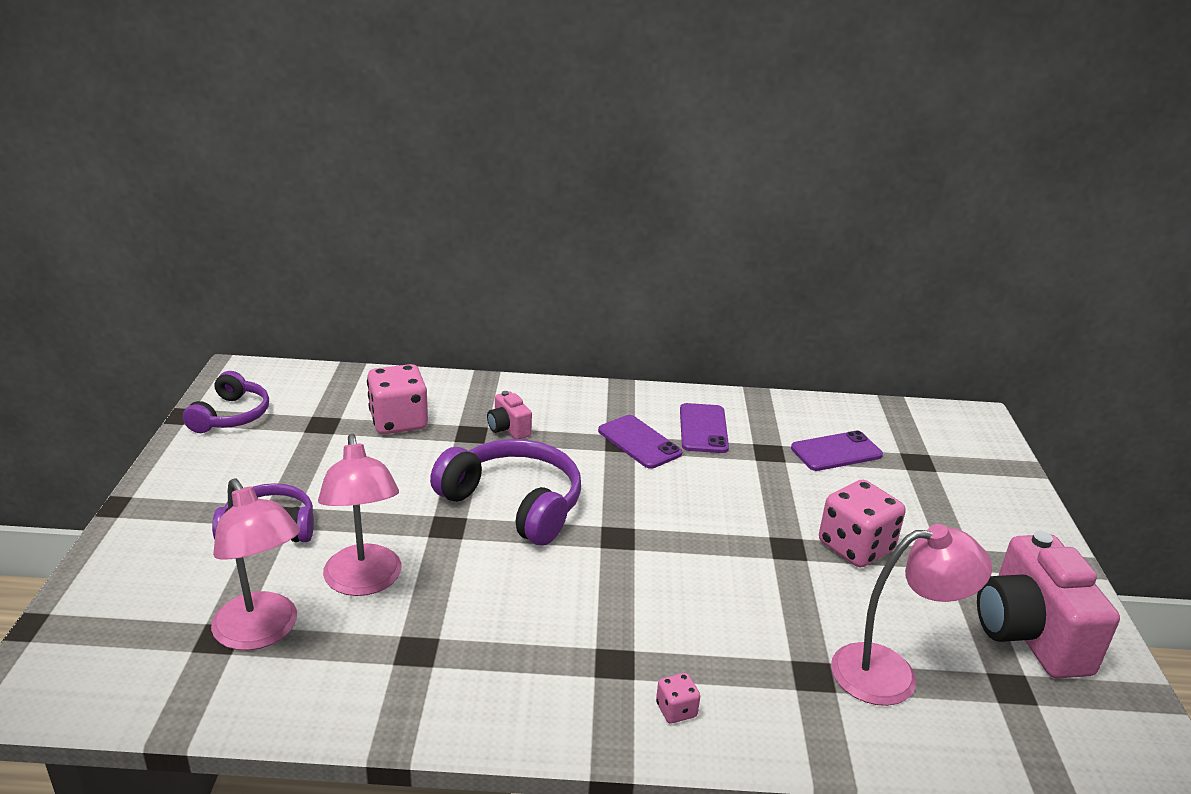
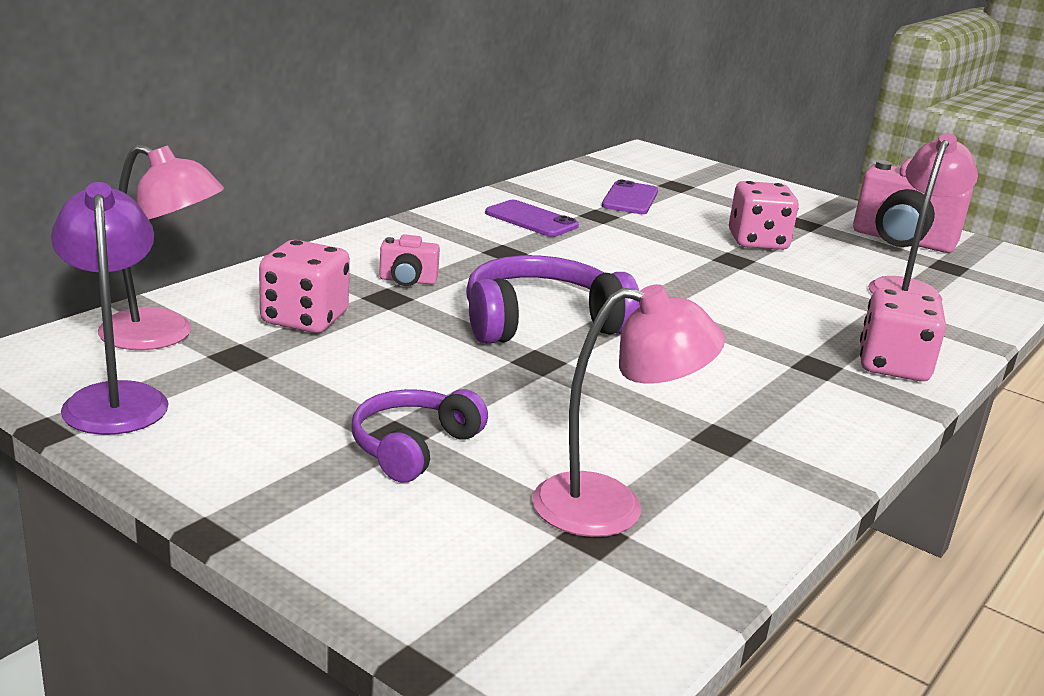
camera: 55 degrees left, 5 degrees down
(231, 415) = (115, 398): purple headphones -> purple lamp
(364, 582) = (584, 428): pink lamp -> pink lamp (163, 335)
(639, 442) = (516, 246): purple phone -> none
(676, 710) = (893, 366): pink dice -> pink dice, size x2.14

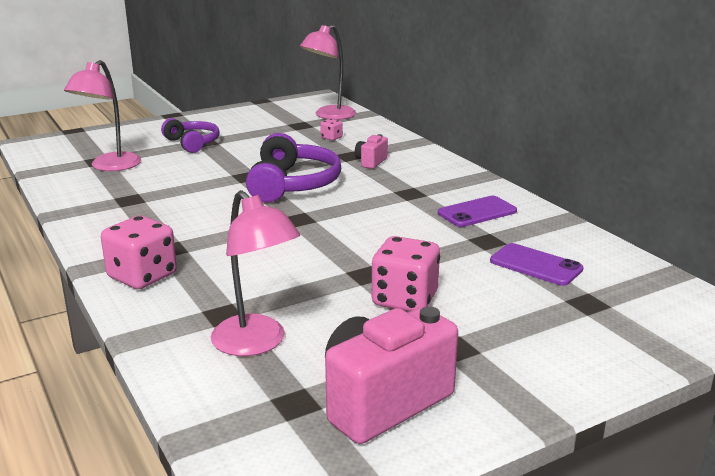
camera: 115 degrees right, 0 degrees up
(115, 398) = (276, 108): purple lamp -> none
(304, 319) = (331, 138): pink dice -> pink dice, size x0.47

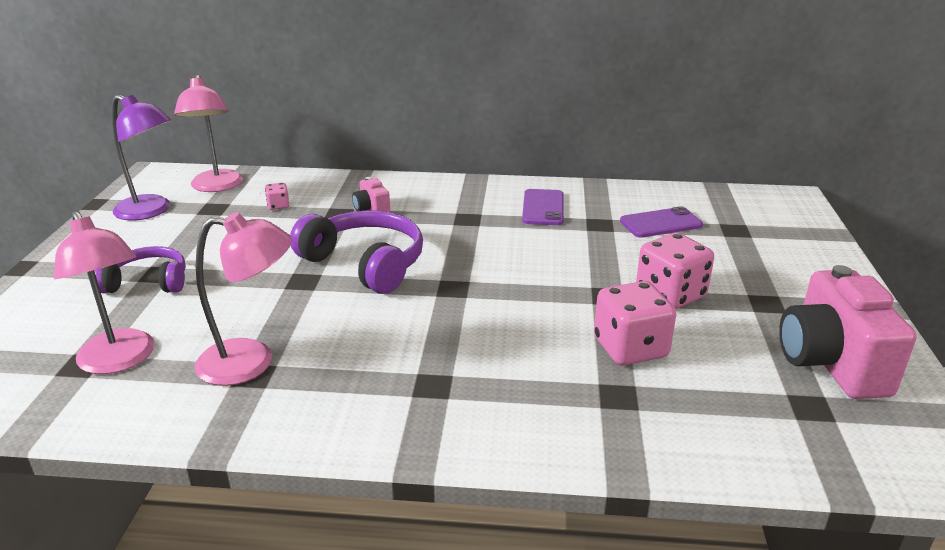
camera: 55 degrees left, 5 degrees up
(142, 276) = (483, 423): pink dice -> pink dice (630, 348)
(256, 344) = (694, 394): pink lamp -> pink lamp (251, 362)
(272, 114) = (151, 211): none -> purple lamp

